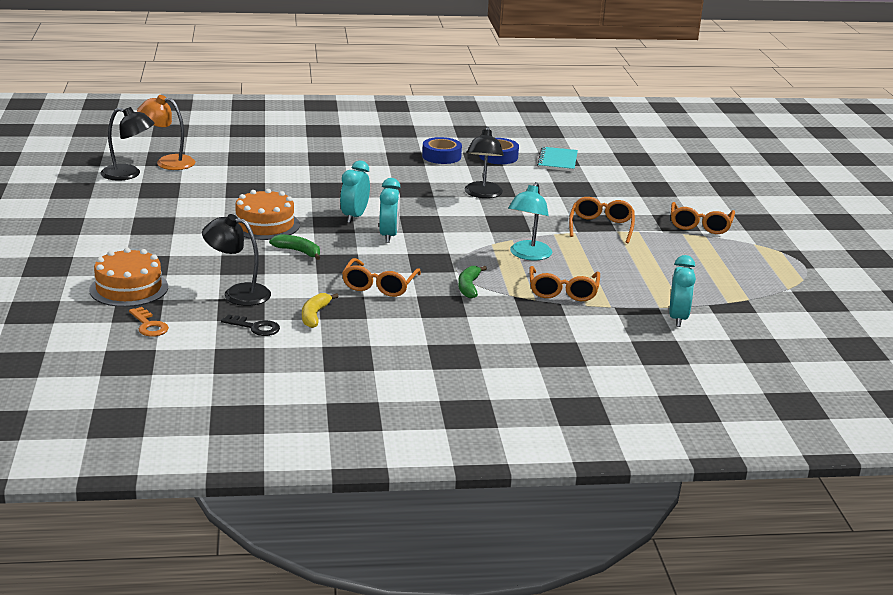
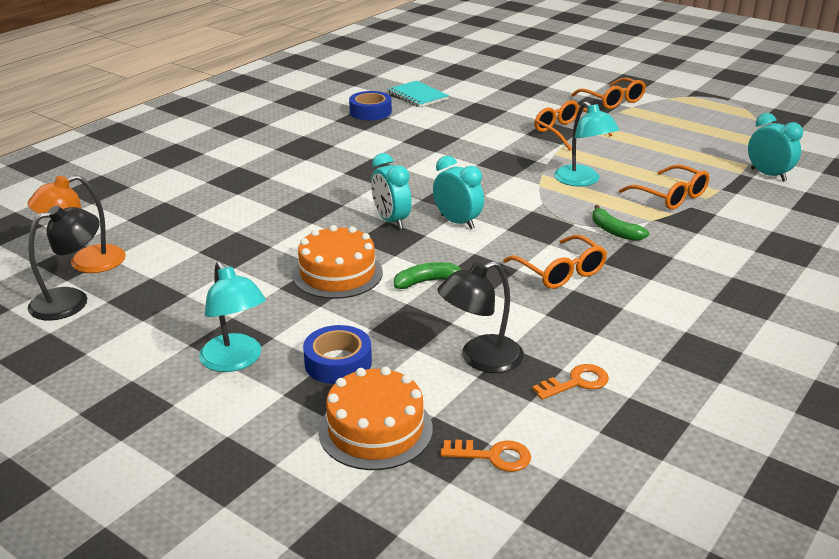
camera: 45 degrees left, 5 degrees up
(137, 233) = (236, 361): none -> turquoise lamp
(255, 327) = (576, 382): black key -> orange key
(314, 315) = (587, 334): yellow banana -> none
(441, 156) = (328, 131): blue tape -> blue tape (338, 362)
(482, 194) = (434, 148): black lamp -> none

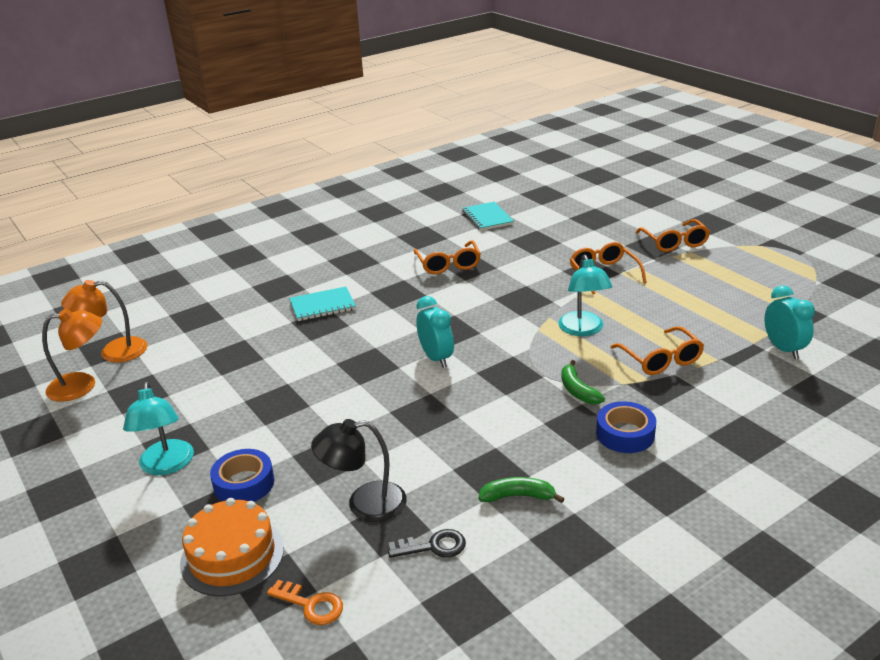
camera: 20 degrees right, 0 degrees up
(71, 300) = (82, 385): black lamp -> orange lamp
(301, 190) = (322, 306): none -> turquoise notebook
(337, 273) = (299, 394): orange cake -> none
(370, 112) = (433, 230): blue tape -> blue tape (625, 434)
(391, 220) = (379, 347): turquoise clock -> none
(427, 281) = (369, 416): green banana -> green banana (518, 496)
(560, 272) = (496, 426): orange glasses -> orange glasses (448, 265)
(576, 382) = (433, 546): orange key -> black key

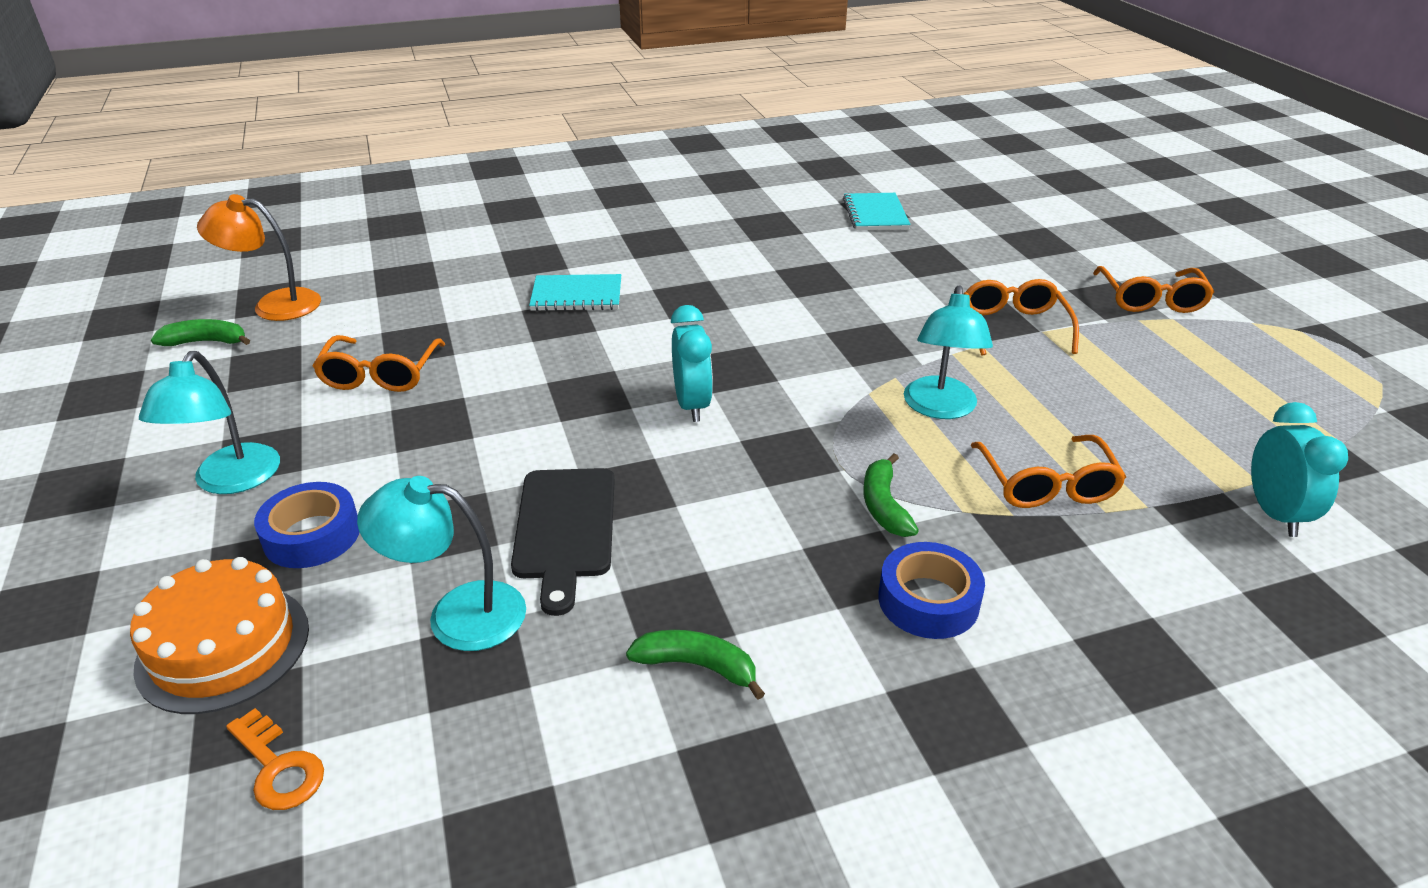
camera: 15 degrees right, 5 degrees up
(82, 385) = (206, 342): orange lamp -> green banana
(364, 504) = (457, 614): black lamp -> turquoise lamp
(400, 444) = (565, 528): none -> black cutting board
(433, 546) = (517, 718): black key -> none
(448, 265) = (784, 270): orange glasses -> orange glasses (380, 375)

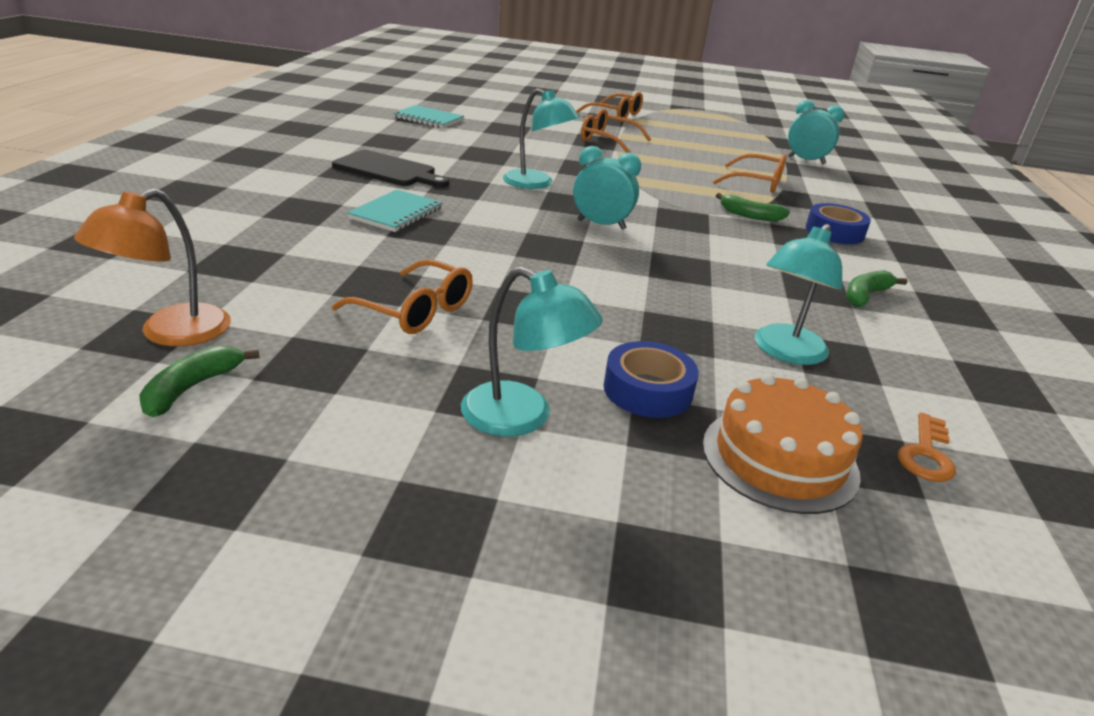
camera: 65 degrees left, 5 degrees down
(278, 767) = (926, 454): orange key -> orange key turned 135 degrees clockwise
(565, 528) = (711, 296): black cutting board -> black cutting board (388, 170)
(940, 408) = (670, 177): turquoise lamp -> turquoise lamp (536, 183)

